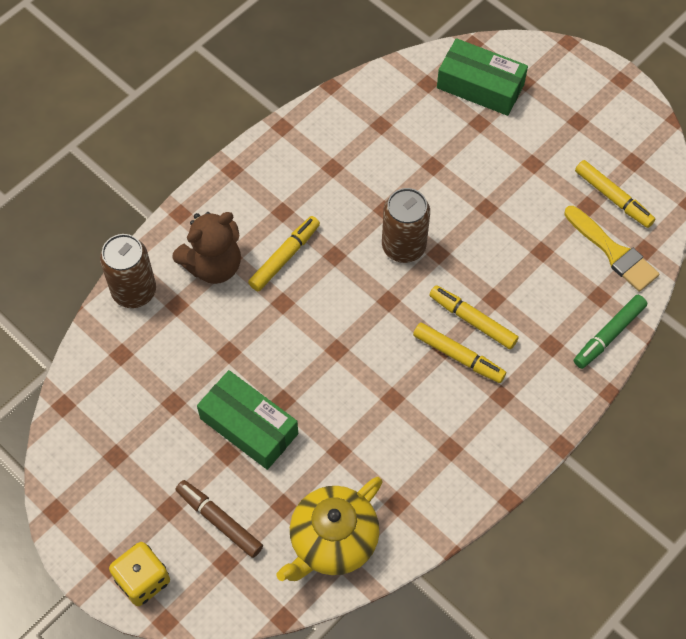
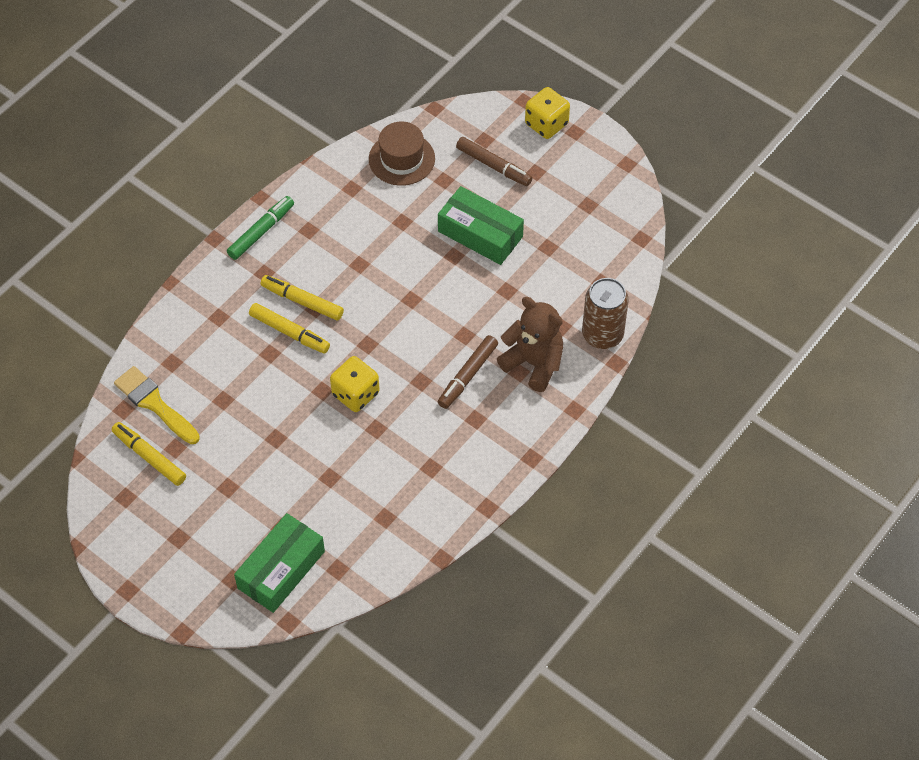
camera: 175 degrees right, 5 degrees down
(213, 265) = (534, 363): brown teddy bear -> brown teddy bear turned 75 degrees clockwise
(284, 257) = (468, 376): yellow marker -> brown marker
(332, 541) = (401, 159): yellow teapot -> brown hat
(403, 246) = (355, 394): brown can -> yellow dice
(480, 86) = (281, 569): green box -> green box turned 75 degrees counterclockwise
(609, 335) = (166, 329): green marker -> green marker (261, 232)

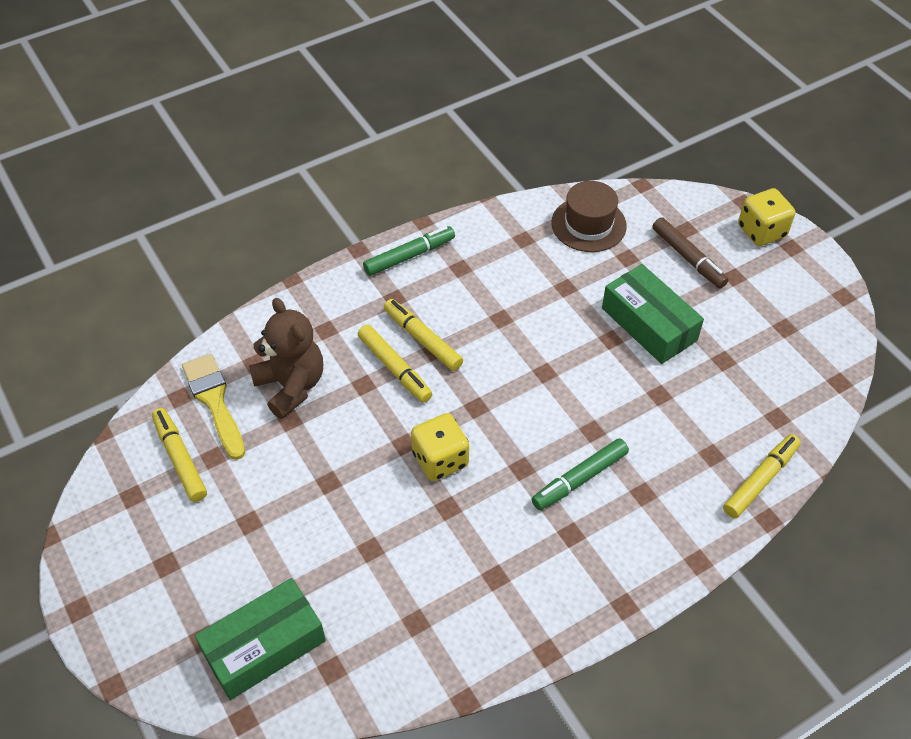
camera: 20 degrees right, 5 degrees down
(468, 376) = (579, 479): brown marker -> green marker
(534, 363) = (665, 488): brown teddy bear -> brown teddy bear (291, 386)
(602, 335) = (760, 480): brown can -> yellow marker

